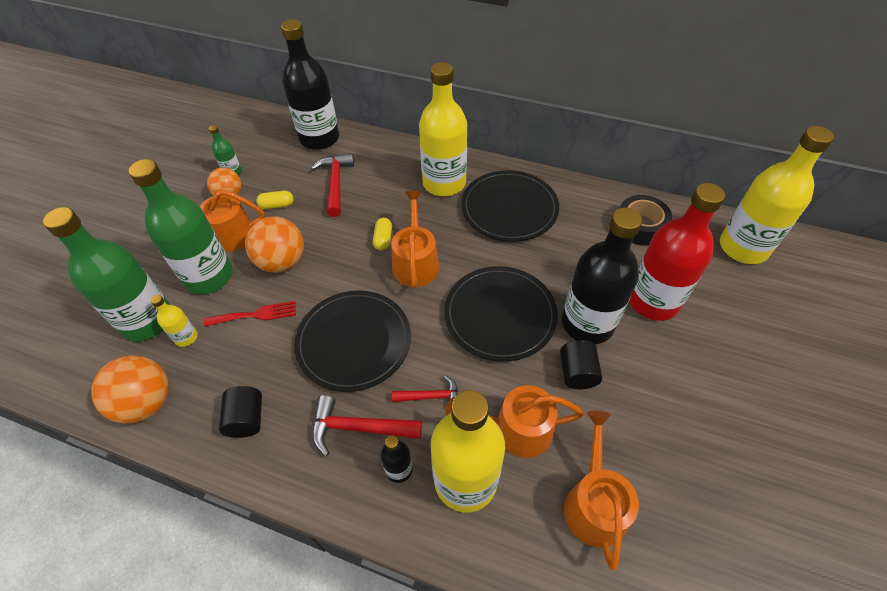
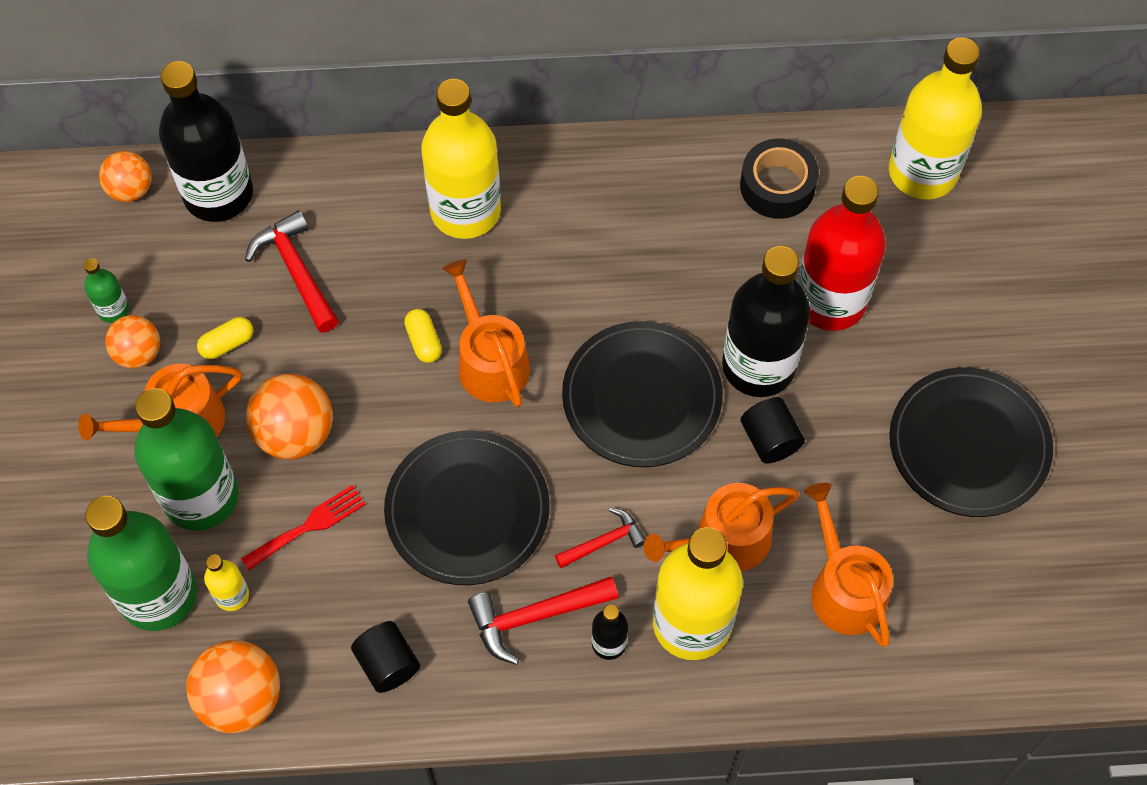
camera: 25 degrees left, 10 degrees up
(279, 124) = (131, 190): none -> orange ball
(509, 208) = (583, 221): black plate -> black plate (969, 445)

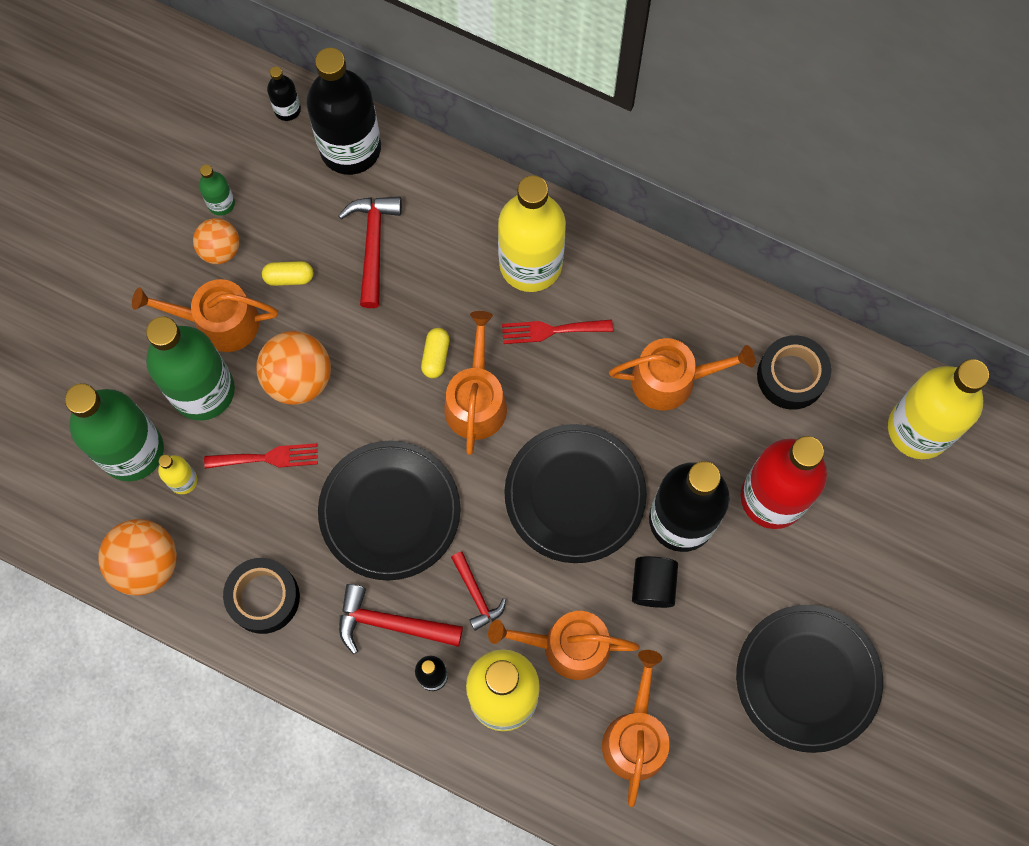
camera: 30 degrees right, 10 degrees up
(131, 190) = (287, 109): orange ball -> black bottle
(387, 664) = (263, 598): black cylinder -> black tape
(524, 260) = (551, 330): none -> red fork
(604, 542) = (476, 595): red hammer -> red hammer turned 60 degrees clockwise
(667, 245) = (671, 379): none -> orange watering can

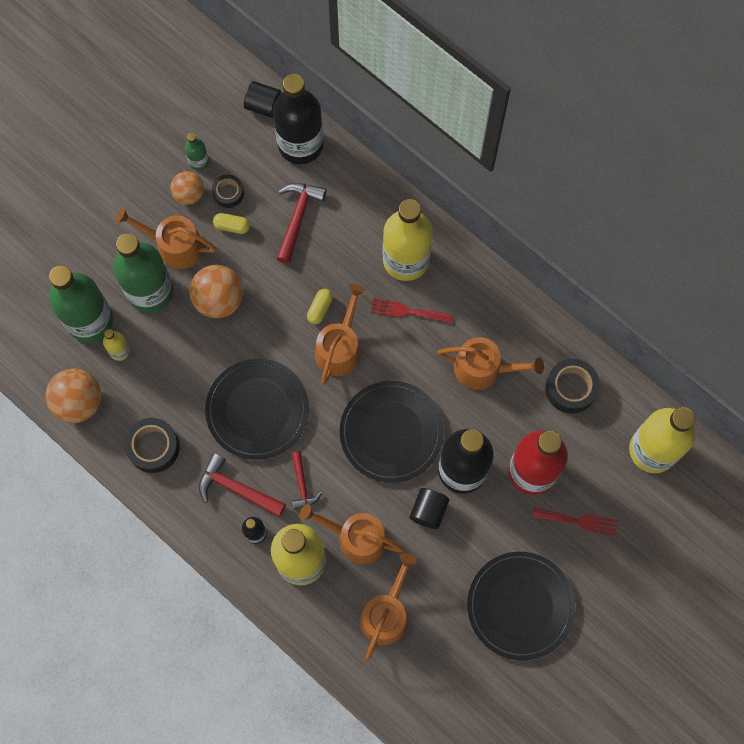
camera: 15 degrees right, 0 degrees up
(267, 457) = (182, 350): red fork -> red fork (578, 521)
(272, 235) = (228, 193): none -> black tape
(287, 109) = (263, 105): black bottle -> black cylinder

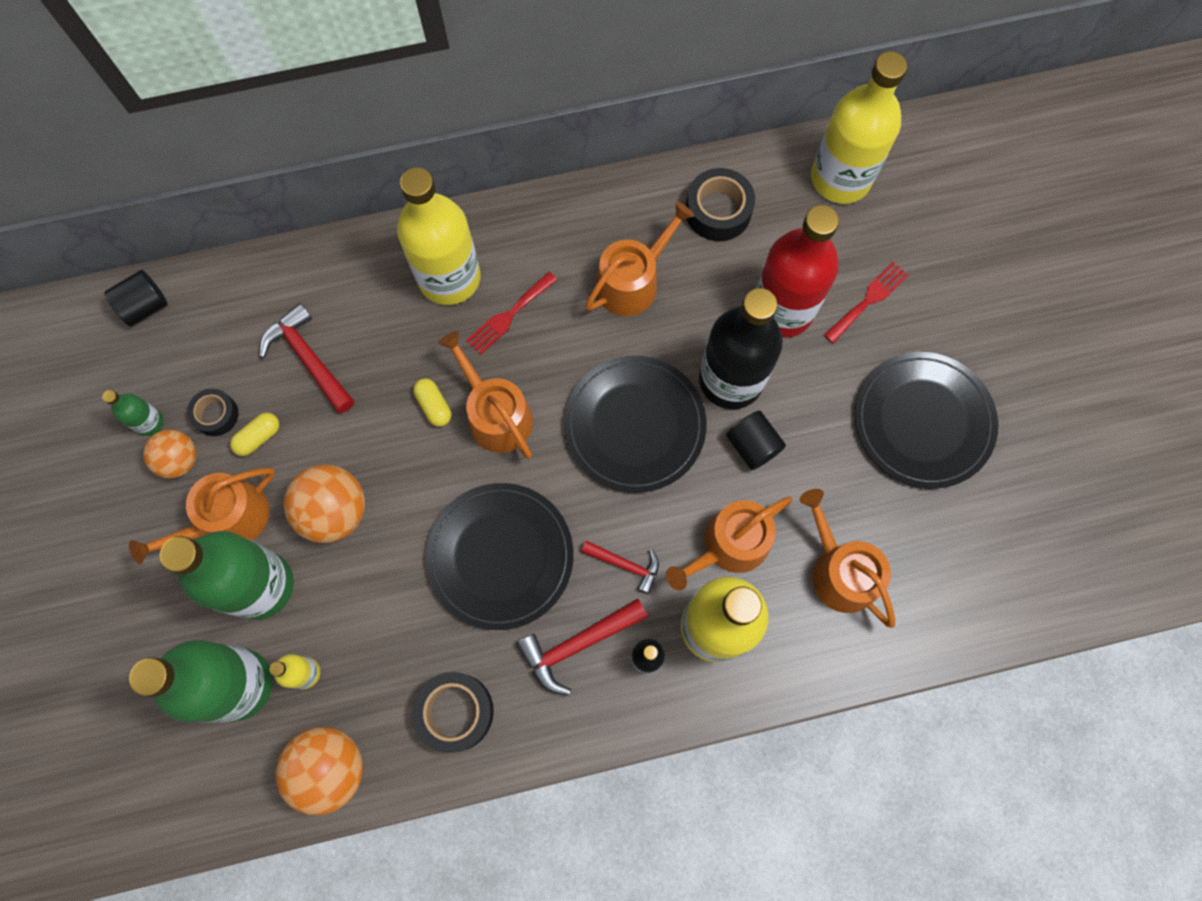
camera: 55 degrees left, 0 degrees up
(300, 144) = (225, 297): black bottle -> none

